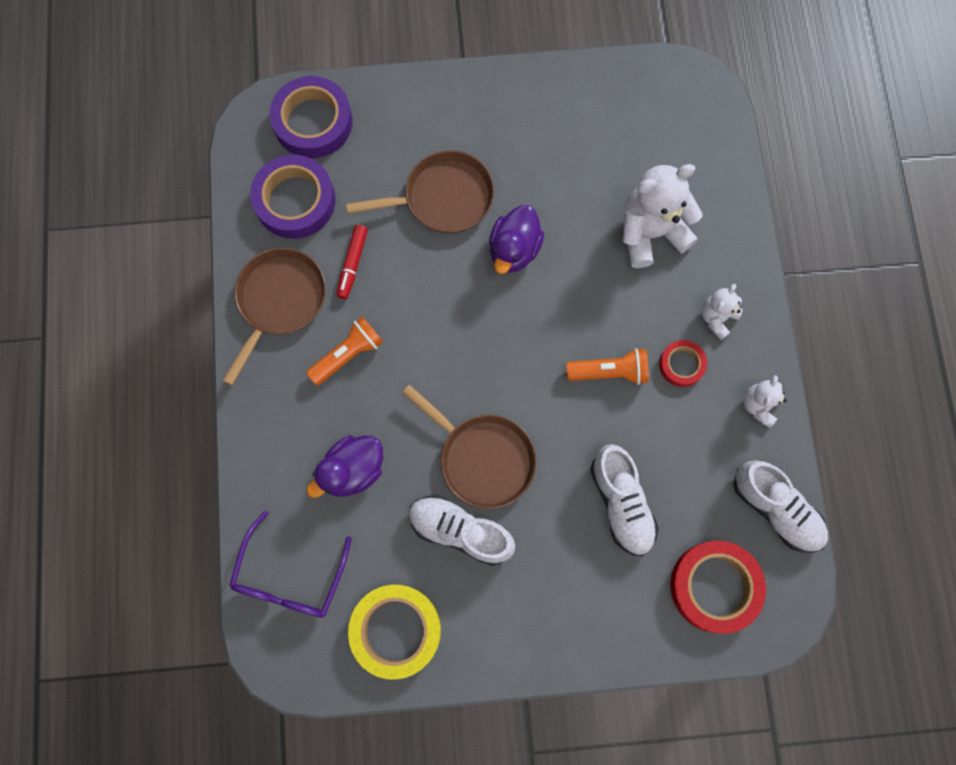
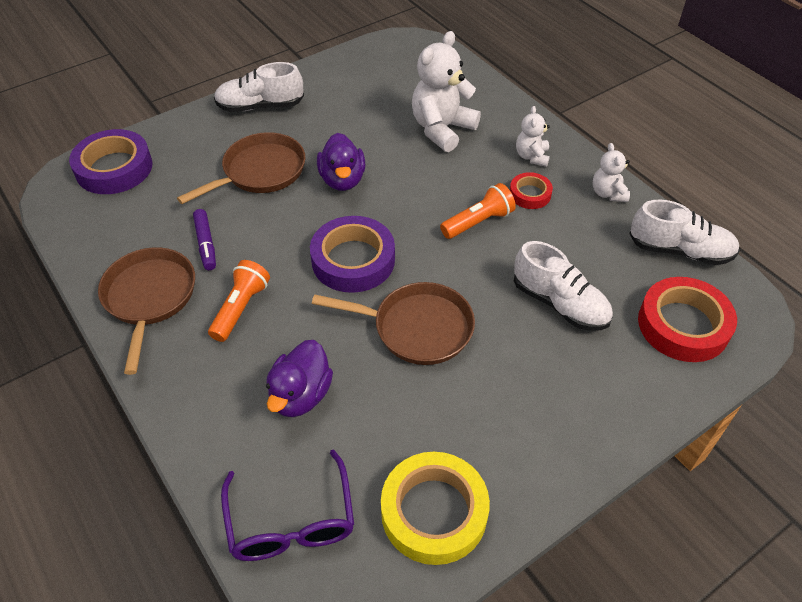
camera: 30 degrees left, 25 degrees down
(295, 201) = (126, 223): purple tape -> purple tape (353, 260)
(352, 264) = (206, 244): red marker -> purple marker
(460, 531) = (437, 393): white shoe -> white shoe (260, 106)

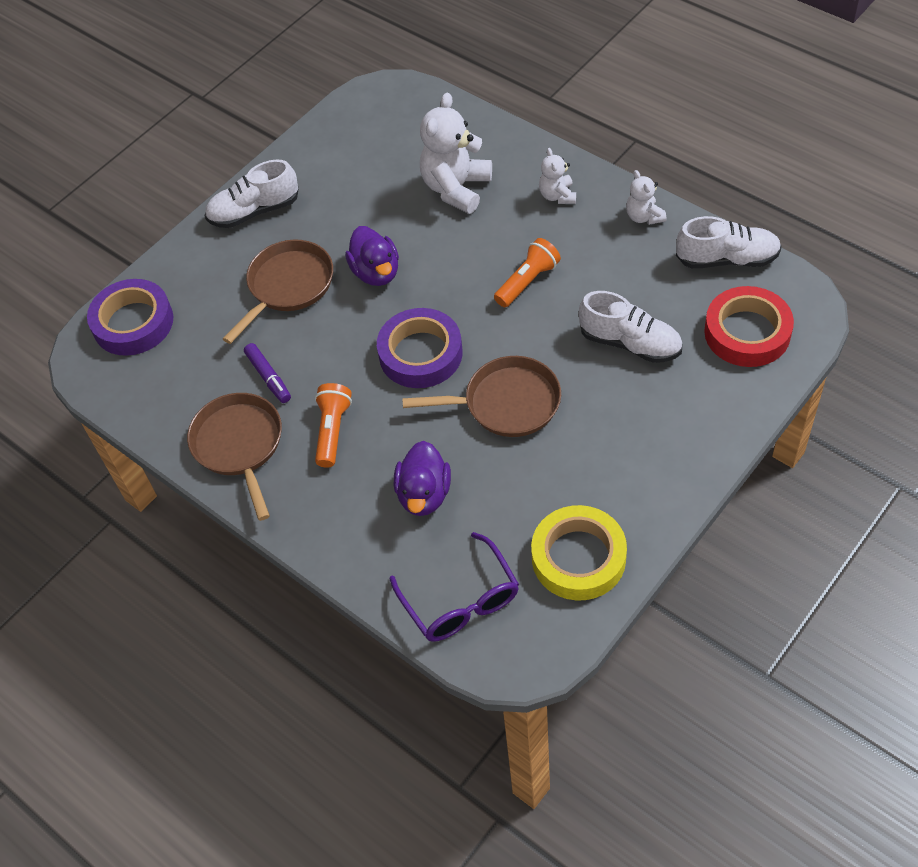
camera: 10 degrees left, 5 degrees up
(530, 194) = (568, 238): red tape -> none

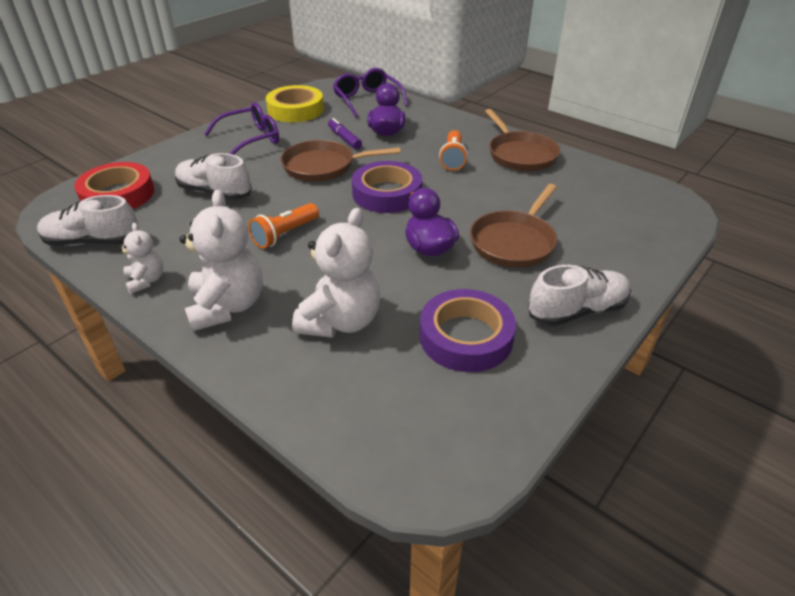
camera: 175 degrees right, 15 degrees down
(133, 323) = (651, 223): purple tape -> purple tape (466, 337)
(268, 377) = (511, 186): purple marker -> purple marker (344, 138)
(557, 196) = (227, 306): white teddy bear -> white teddy bear, size x1.87
(625, 463) = (250, 139): none -> purple glasses

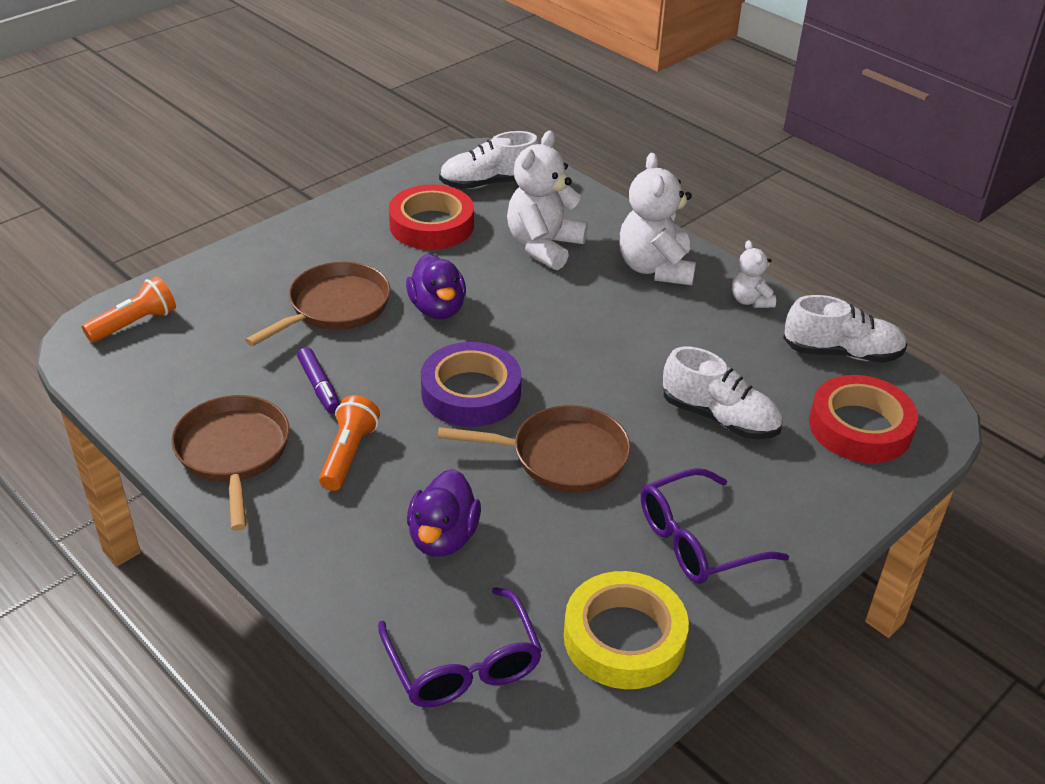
camera: 175 degrees left, 0 degrees up
(285, 234) = (608, 341): orange flashlight -> orange flashlight (135, 324)
(344, 138) = (524, 526): purple marker -> purple marker (319, 387)
(466, 337) = (431, 225): purple tape -> red tape
(577, 311) = (317, 236): white shoe -> white shoe (489, 183)

